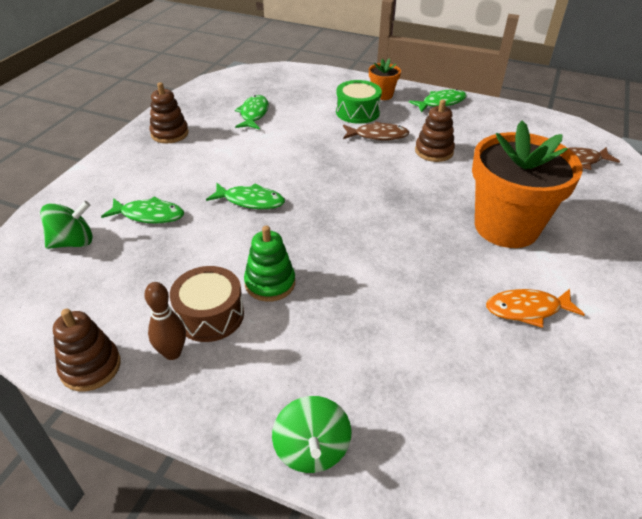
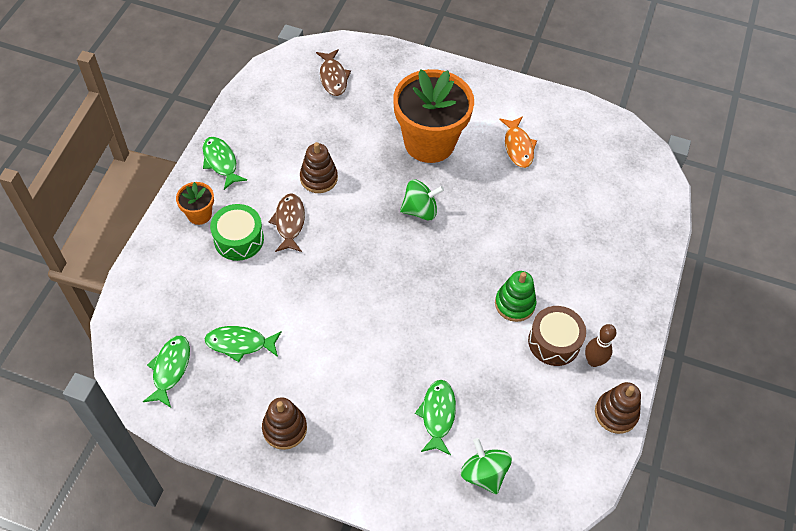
camera: 95 degrees left, 15 degrees up
(250, 201) = (409, 329): green fish -> green fish (170, 369)
(311, 449) = (648, 271): green spinning top -> green spinning top (420, 210)

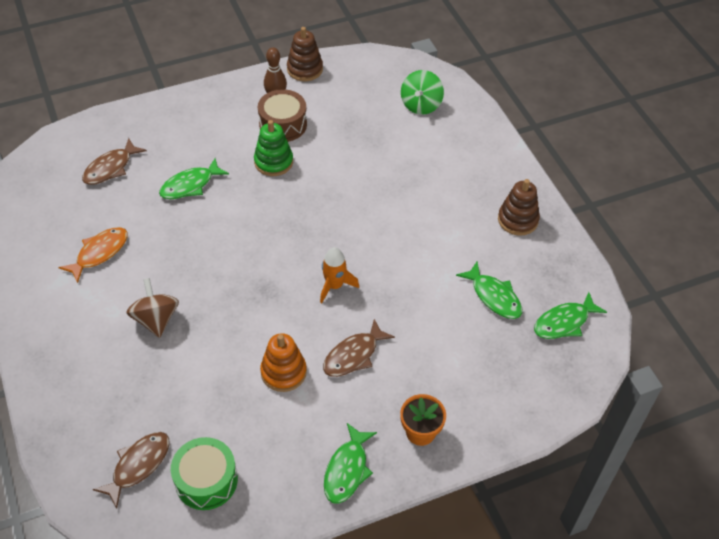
camera: 130 degrees left, 5 degrees down
(239, 239) = (410, 378): green drum -> green drum (206, 480)
(319, 178) = (283, 372): brown stacking toy -> orange stacking toy
(355, 254) = (334, 286): none -> orange rocket
(420, 210) = (243, 273): green spinning top -> none
(429, 142) = (156, 319): orange flower pot -> brown spinning top
(437, 415) = (409, 149): green fish -> green fish (190, 185)
(602, 198) = (110, 168): none -> brown fish

